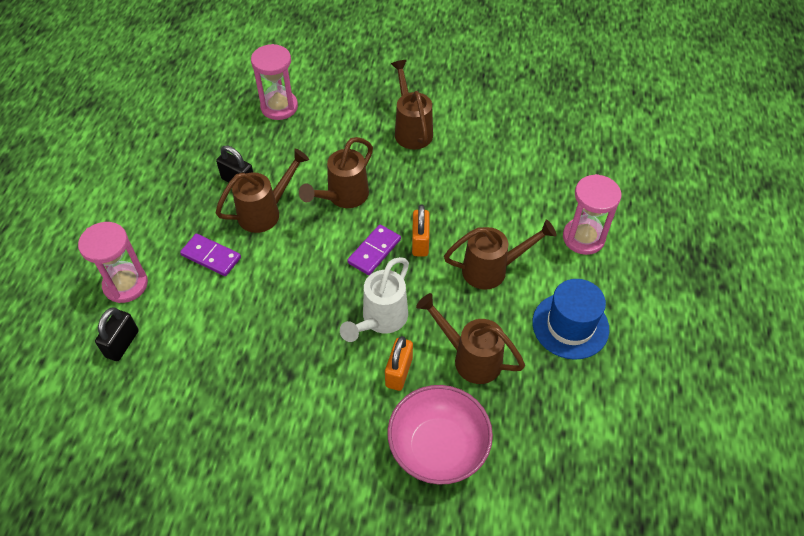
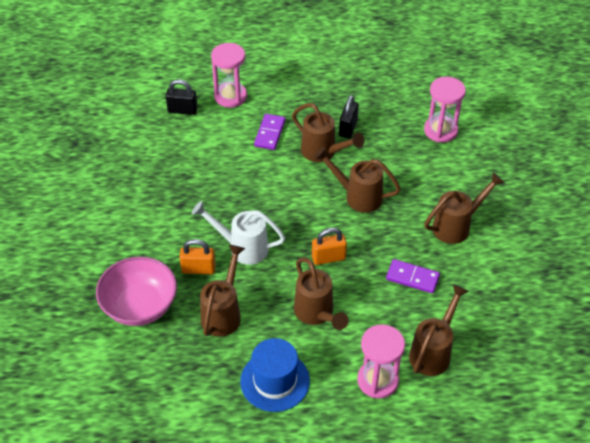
camera: 75 degrees right, 5 degrees down
(374, 251) = (308, 229): purple domino -> purple domino (412, 278)
(557, 187) = (433, 351): none -> brown watering can

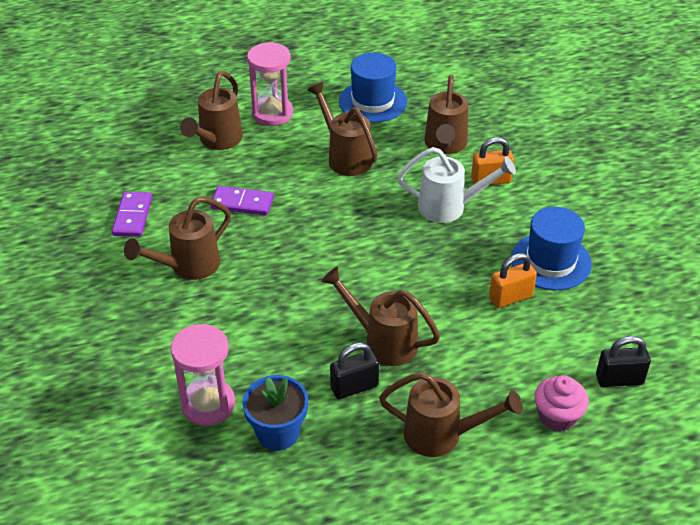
camera: 170 degrees right, 5 degrees down
(140, 306) = (535, 140): pink bowl -> none
(185, 191) = (551, 261): none -> blue hat
(230, 96) = (557, 416): pink hourglass -> pink cupcake
(269, 133) = (471, 360): purple domino -> purple domino (133, 216)
(328, 258) = (344, 210): orange padlock -> orange padlock (510, 297)
(348, 128) = (354, 387): black padlock -> black padlock turned 60 degrees clockwise
(357, 196) = (322, 286): brown watering can -> brown watering can (442, 435)
(398, 110) = (278, 433): none -> blue flower pot

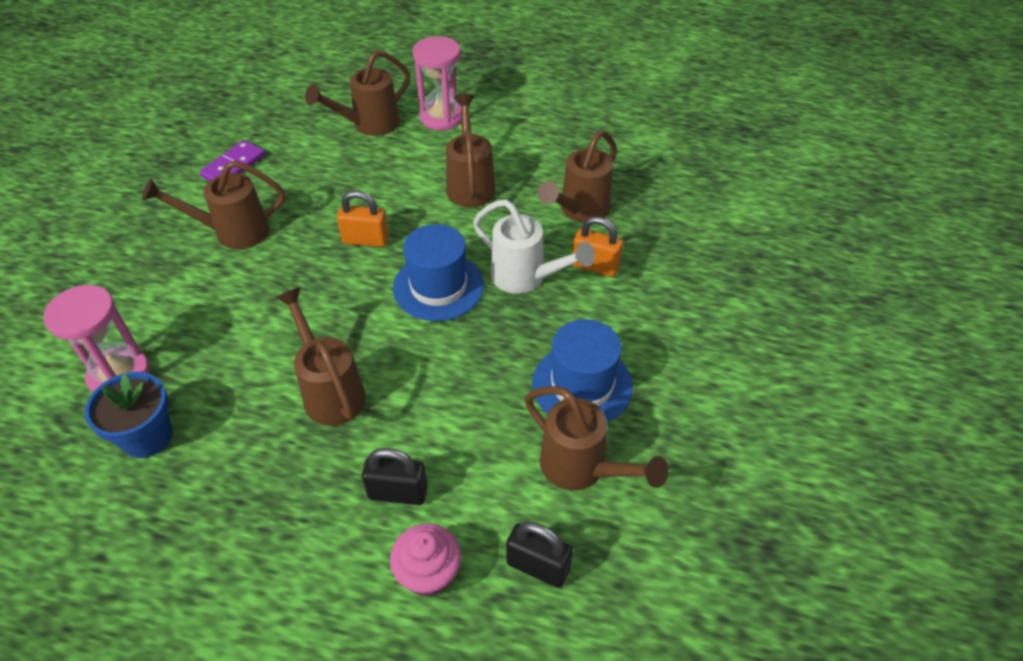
camera: 30 degrees right, 5 degrees up
(242, 203) = (335, 191): purple domino -> none
(354, 387) = (259, 425): black padlock -> black padlock (398, 493)
(372, 101) = (547, 140): blue hat -> blue hat (438, 286)
(442, 435) = (291, 527): brown watering can -> brown watering can (582, 469)
(510, 297) = (501, 405): orange padlock -> orange padlock (366, 240)

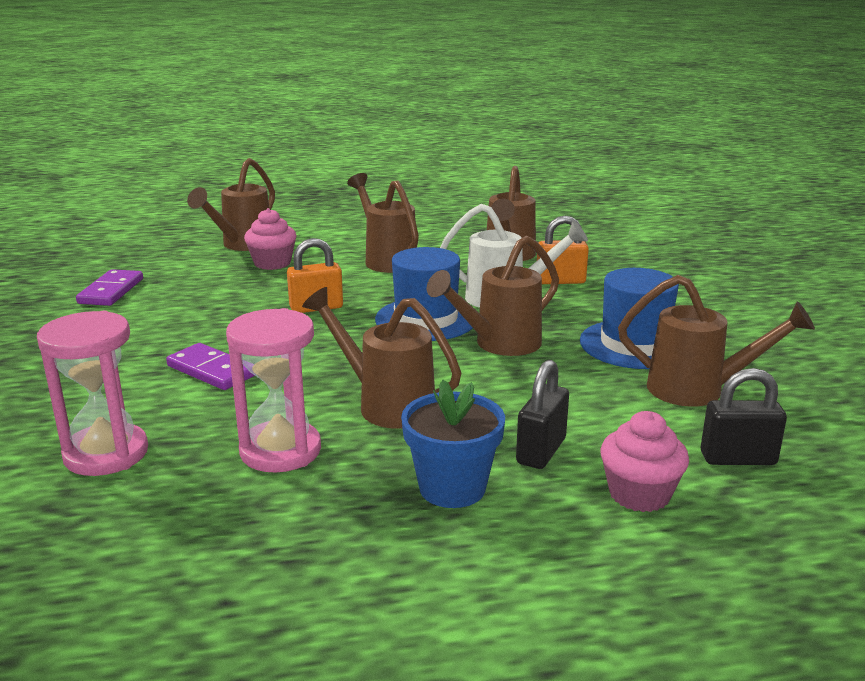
camera: 25 degrees left, 25 degrees down
(147, 437) = (193, 490): blue flower pot -> blue flower pot (452, 488)
(232, 232) = (154, 330): brown watering can -> brown watering can (498, 344)
(240, 300) = (212, 370): none -> purple domino
(375, 161) = (272, 263): none -> pink cupcake
(398, 493) = (541, 451): black padlock -> black padlock turned 45 degrees counterclockwise
(442, 117) = (314, 230): pink hourglass -> pink hourglass (280, 450)

